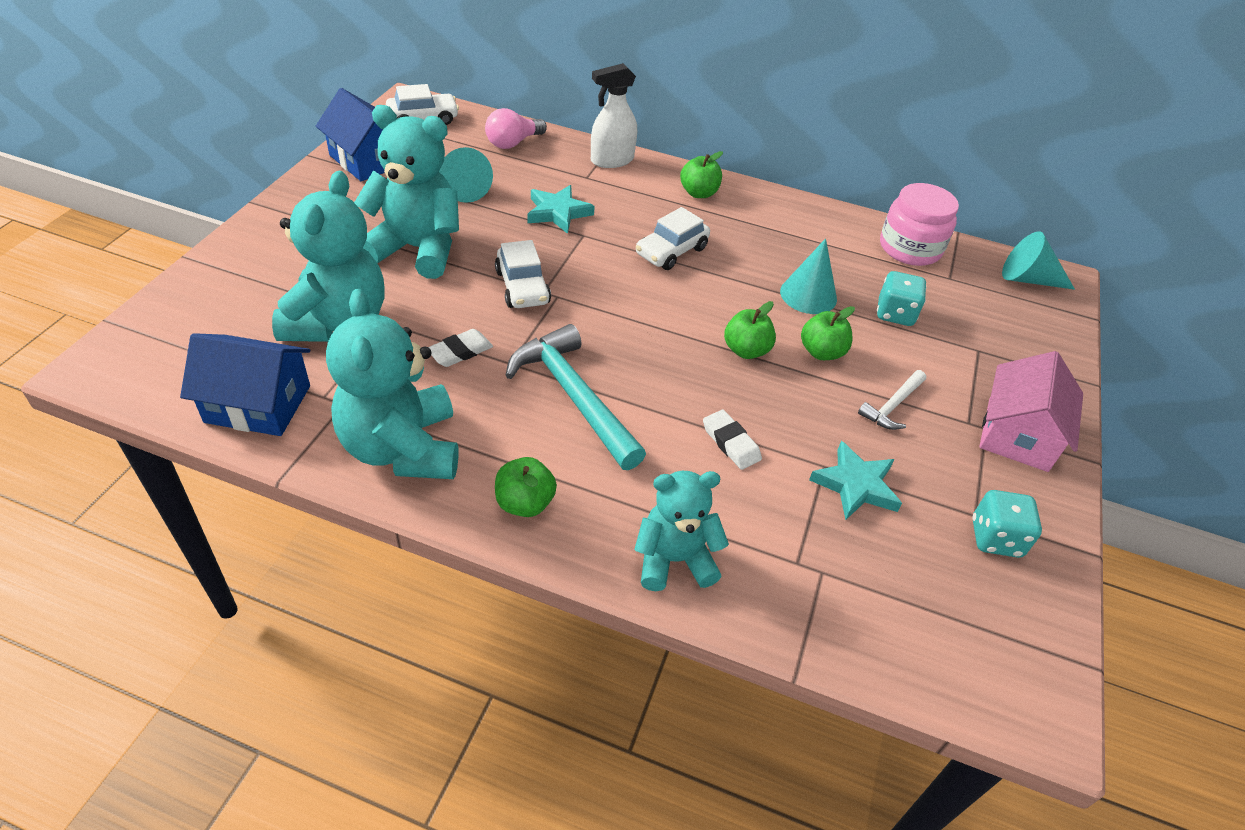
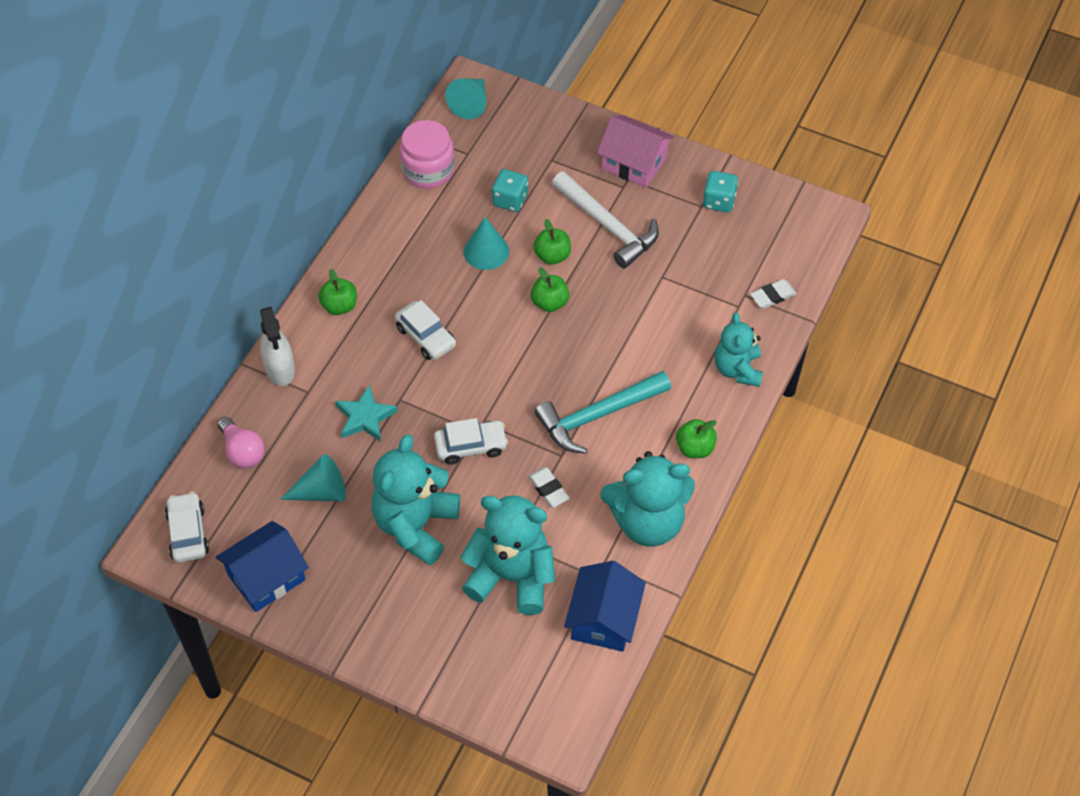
camera: 80 degrees left, 10 degrees up
(730, 443) = (642, 326): white eraser -> white eraser (773, 296)
(856, 485) = (678, 263): turquoise star -> none
(892, 406) = (607, 226): white hammer -> white hammer, size x1.96

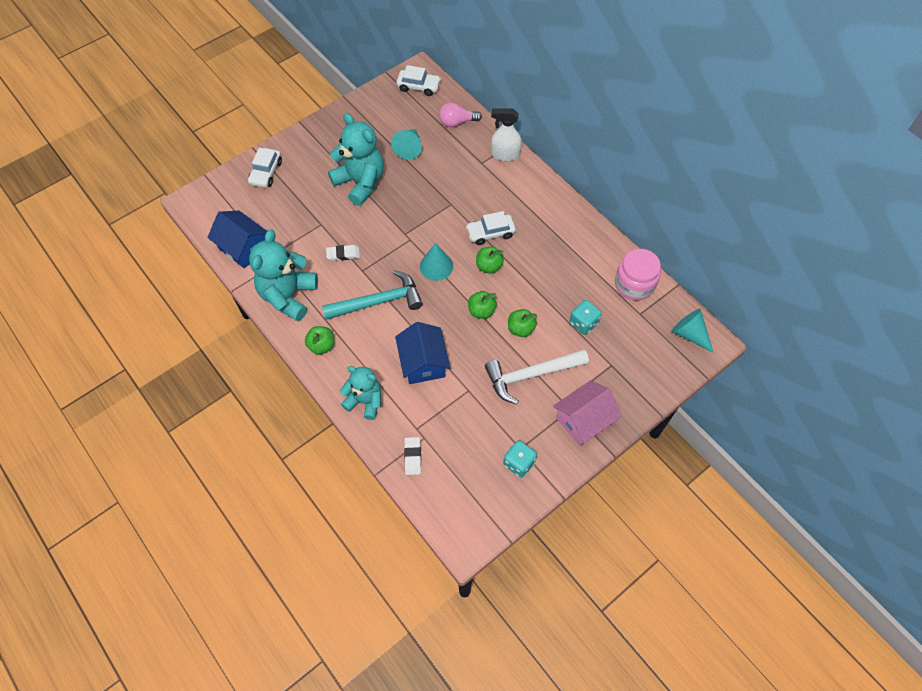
camera: 115 degrees right, 5 degrees up
(266, 577) = (371, 110): blue house -> blue house (423, 362)
(339, 306) = (538, 197): green apple -> green apple (489, 266)
(365, 417) = (447, 183): turquoise star -> none
(471, 446) = (396, 227): white car -> white car (266, 173)
(486, 251) = (544, 291): turquoise cone -> turquoise cone (436, 266)
(511, 577) = (299, 214): turquoise teddy bear -> none
(598, 415) = (378, 302): turquoise hammer -> turquoise hammer turned 75 degrees clockwise

